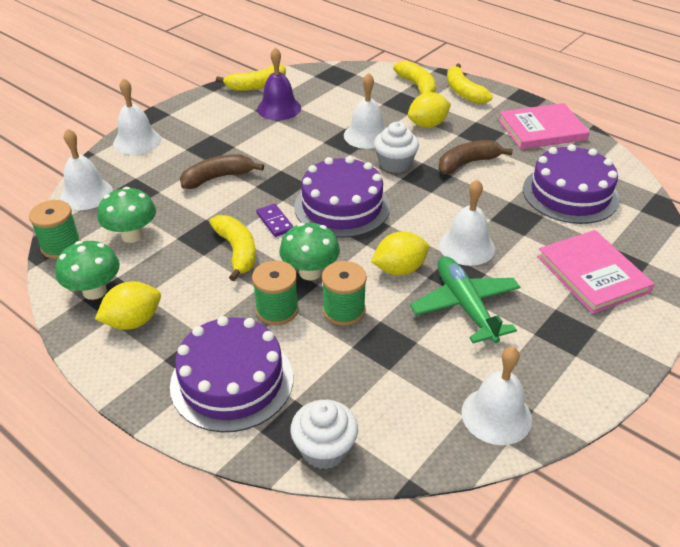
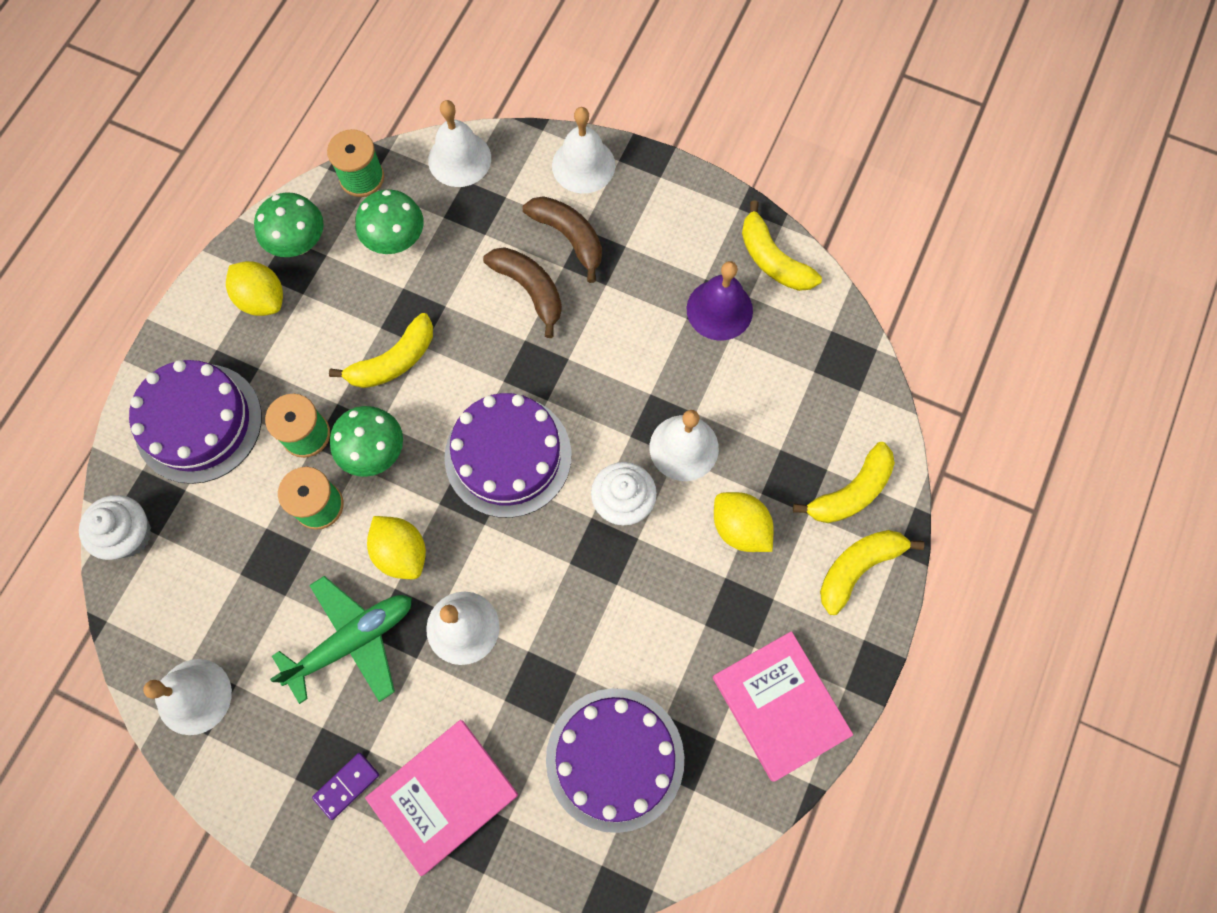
camera: 75 degrees right, 30 degrees up
(275, 222) = (457, 385): purple domino -> purple domino (347, 786)
(467, 163) = (652, 602): brown banana -> brown banana (569, 237)

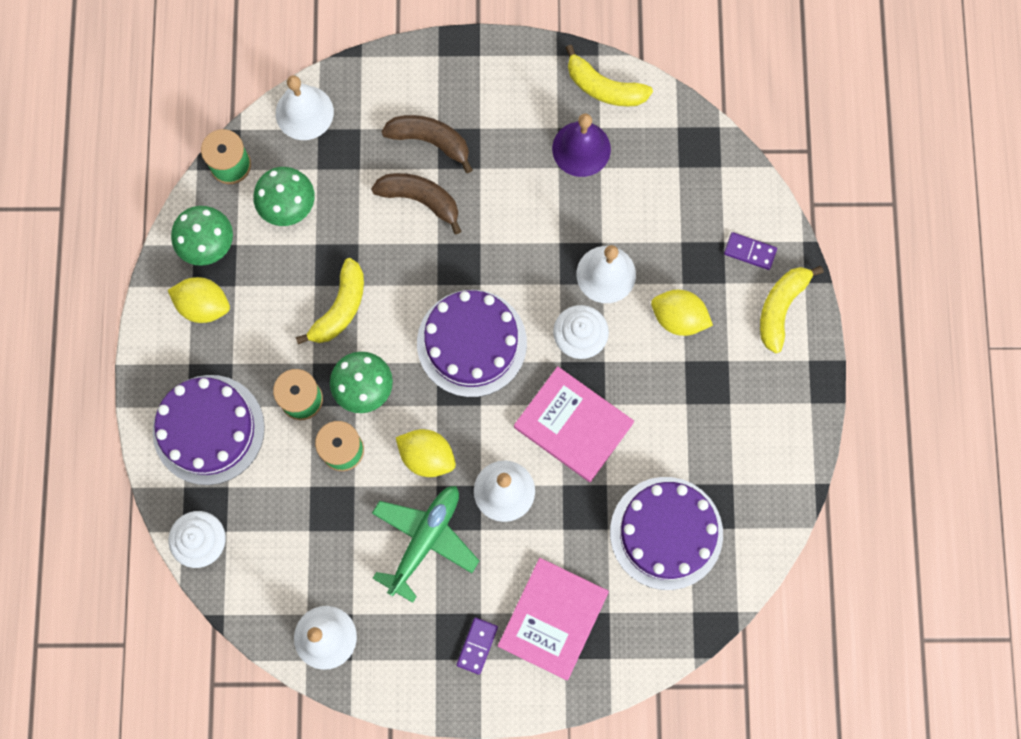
camera: 25 degrees left, 5 degrees up
(583, 165) = (411, 73): white bell -> none
(780, 705) = (769, 437): pink book -> pink book (573, 425)
(851, 492) = (750, 251): yellow banana -> purple domino

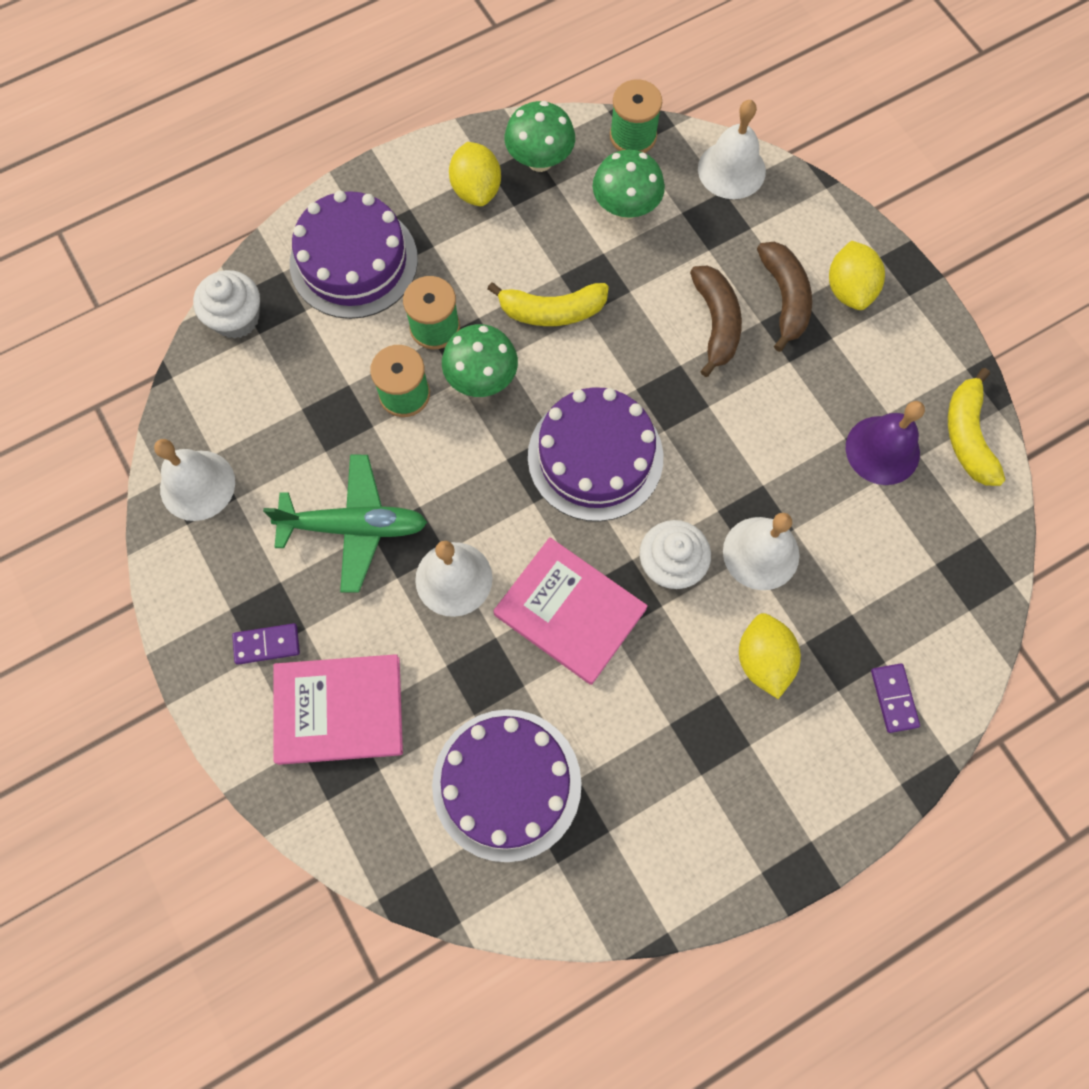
camera: 60 degrees right, 5 degrees down
(427, 456) = (446, 479): yellow lemon -> yellow lemon (849, 289)
(573, 425) = (570, 612): pink book -> pink book turned 60 degrees counterclockwise
(780, 308) = (852, 772): yellow banana -> none

